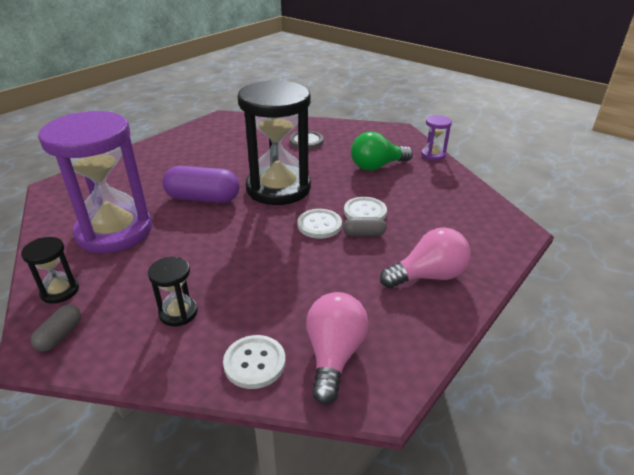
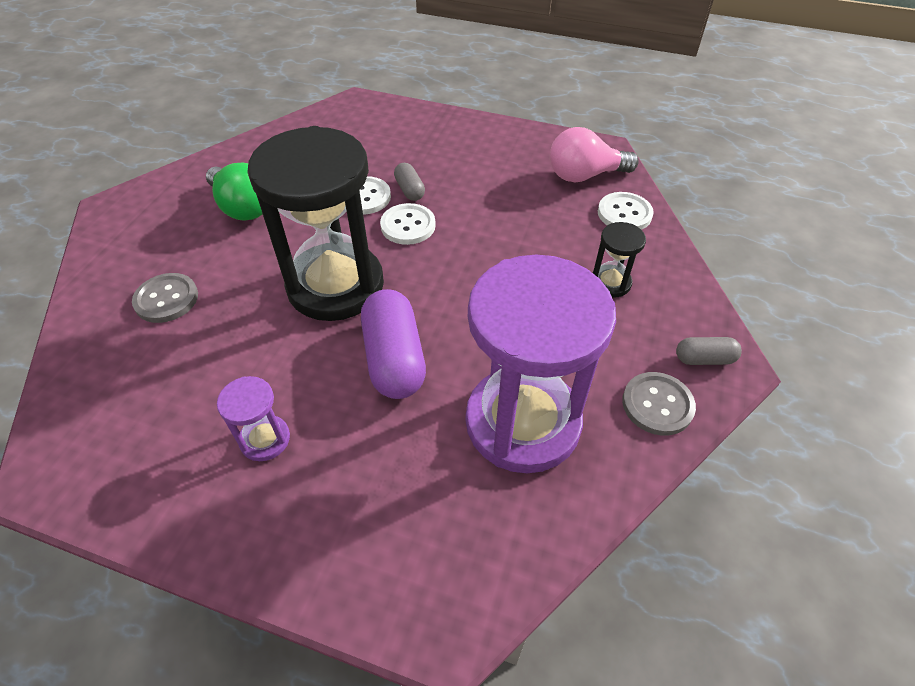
camera: 110 degrees left, 15 degrees up
(60, 291) = (657, 405): black hourglass -> grey button
(428, 276) = (456, 143): pink light bulb -> none
(433, 155) = (197, 165): purple hourglass -> purple hourglass (265, 439)

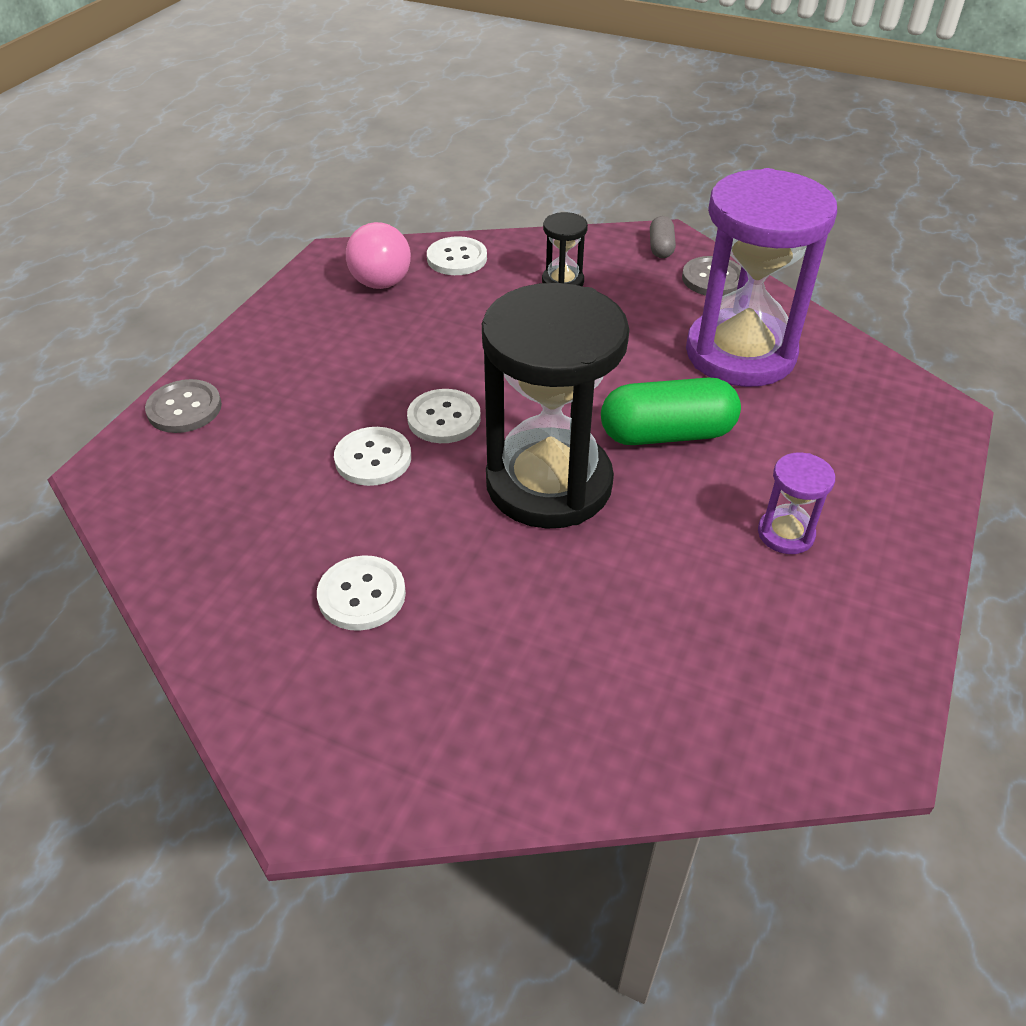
camera: 85 degrees left, 5 degrees down
(166, 299) = (562, 664): grey button -> grey button (184, 408)
(243, 207) = (362, 595): green light bulb -> white button
(394, 358) = (667, 434): purple capsule -> green capsule
(409, 190) = (369, 415): grey capsule -> none

